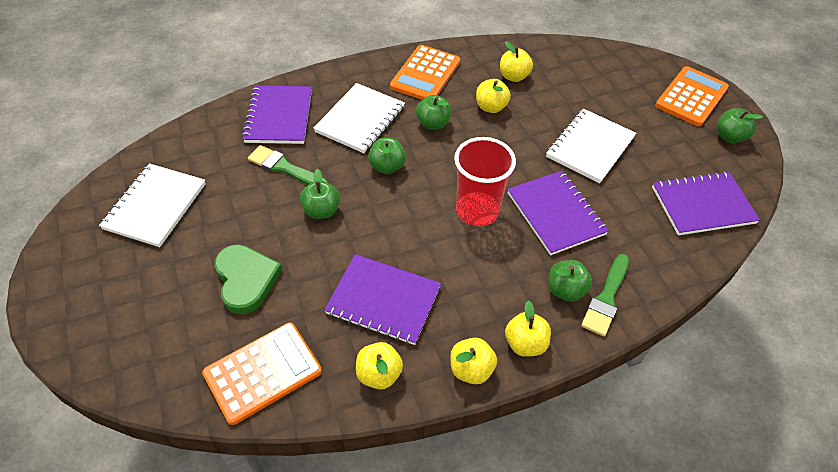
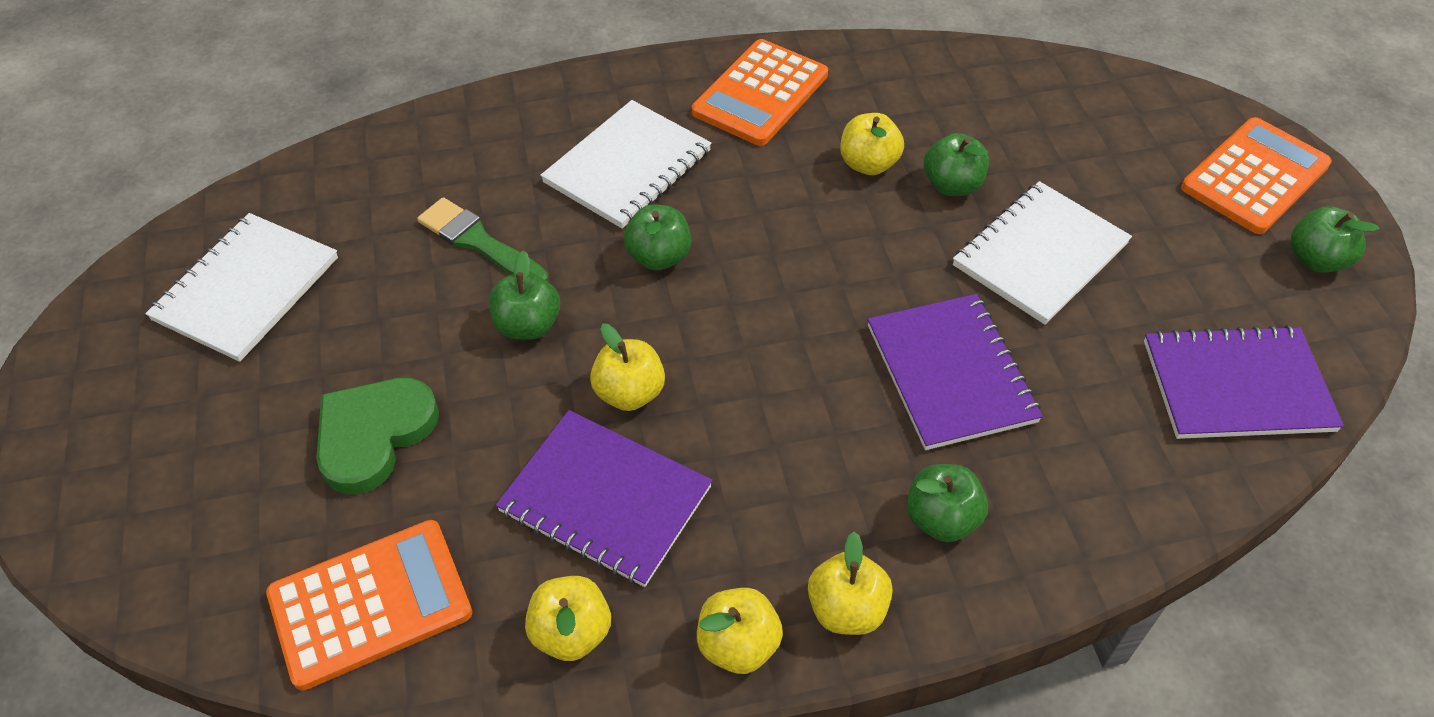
camera: 10 degrees right, 0 degrees up
(246, 280) = (374, 435): green heart -> green heart turned 135 degrees counterclockwise
(279, 116) = (486, 149): purple notebook -> none
(433, 123) = (756, 185): green apple -> green apple (952, 185)
(477, 211) = (806, 353): red cup -> none
(513, 76) = (922, 110): yellow apple -> yellow apple (629, 393)
(606, 298) = (1015, 543): green brush -> none

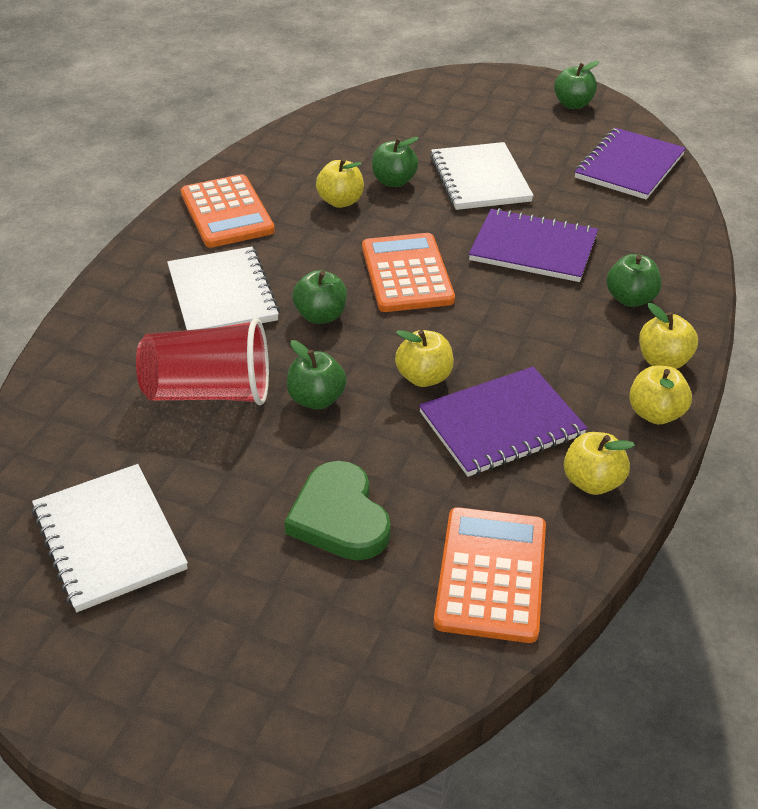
camera: 55 degrees left, 10 degrees down
(478, 242) = (209, 392): green brush -> red cup
(1254, 176) = (500, 92): orange calculator -> orange calculator (406, 274)

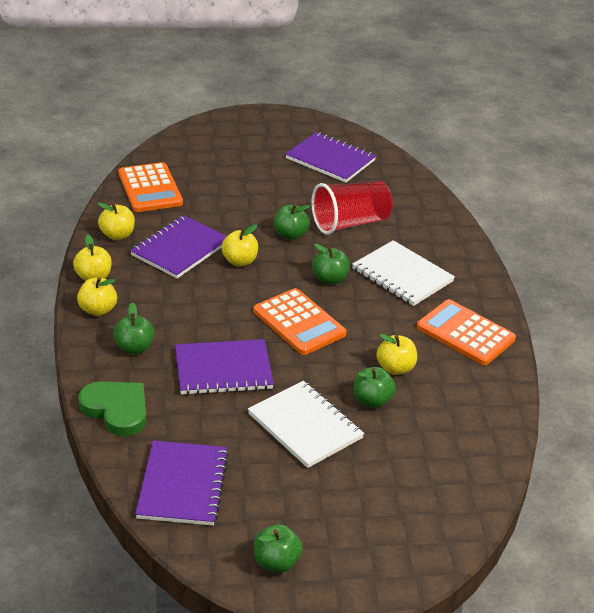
camera: 150 degrees right, 5 degrees down
(109, 539) = (330, 159): white notebook -> purple notebook
(339, 517) = (235, 191): green heart -> green heart (116, 410)

